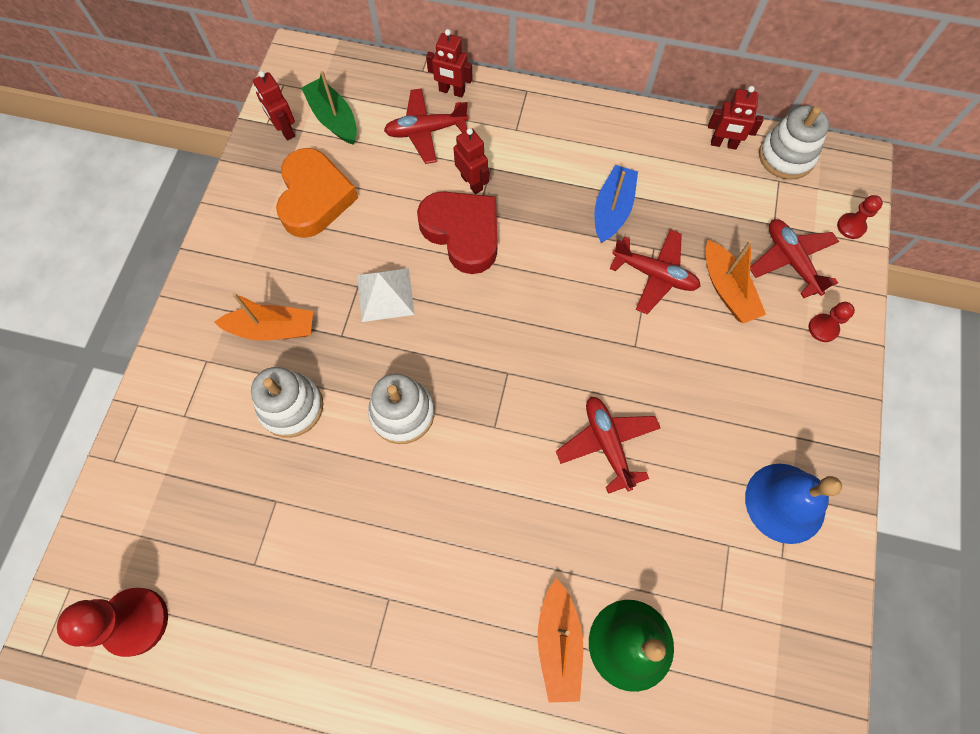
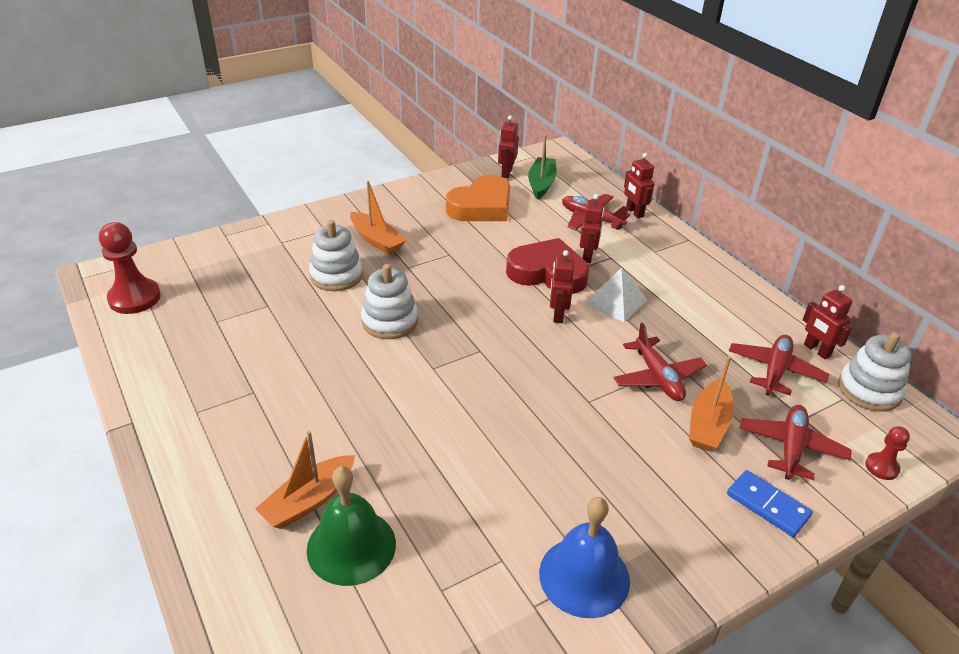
camera: 45 degrees right, 30 degrees down
(385, 294) = (459, 267): white pyramid -> white pyramid (615, 301)
(463, 233) = (548, 273): red heart -> red heart turned 75 degrees counterclockwise
(521, 276) = (558, 315): none -> red robot
(607, 444) = (494, 433): red plane -> red plane (775, 371)
(612, 210) = (671, 327): blue boat -> none
(823, 328) = (768, 505): red pawn -> blue domino

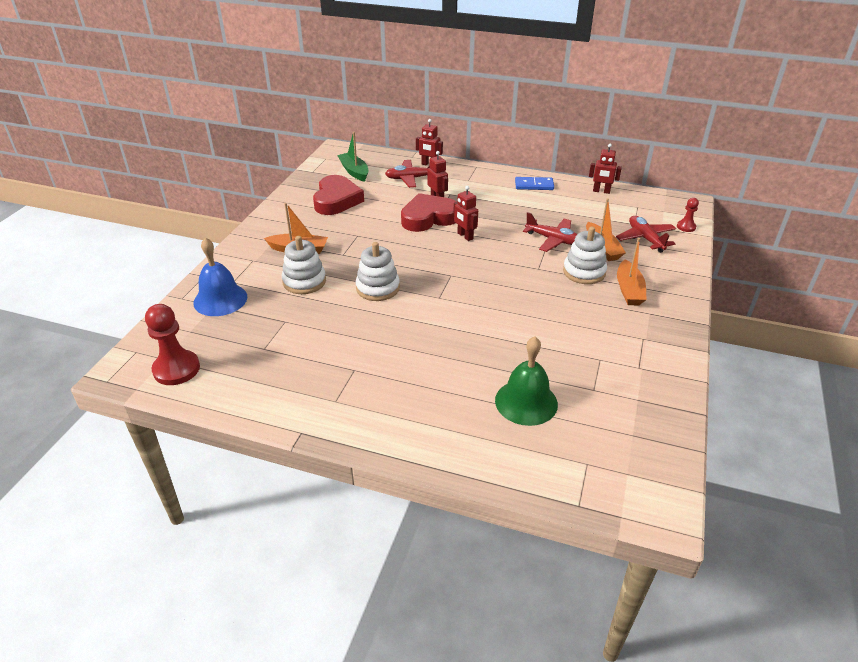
camera: 40 degrees left, 0 degrees up
(309, 500) = (473, 398): orange boat -> orange boat (629, 290)
(481, 206) = (336, 200): orange heart -> red heart
(506, 173) = (323, 174): red robot -> none
(584, 576) = (641, 342): blue bell -> blue bell (220, 299)
(615, 301) = (484, 215): white pyramid -> none
(768, 505) = (667, 267): blue domino -> blue domino (534, 185)
(775, 371) = (597, 209): red plane -> none
(869, 390) = (642, 198): white stacking toy -> white stacking toy (584, 272)

